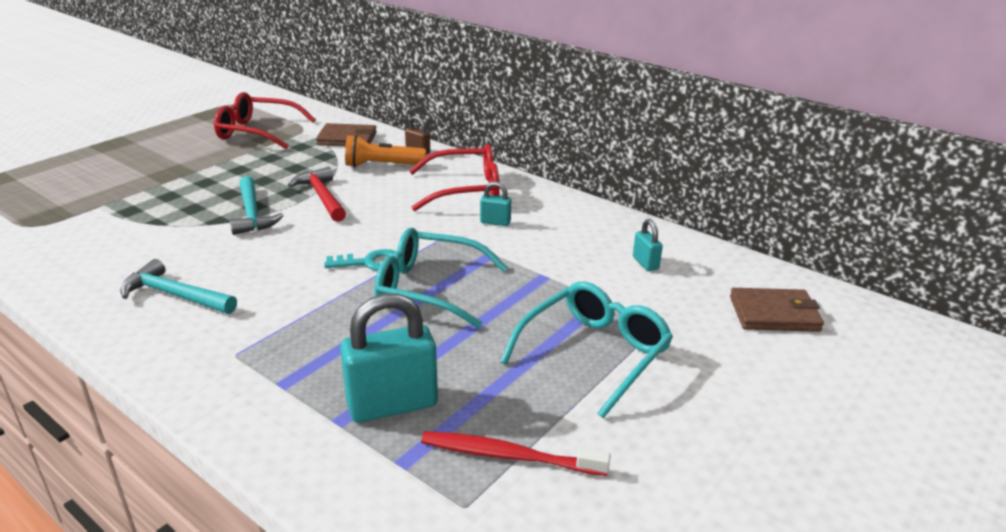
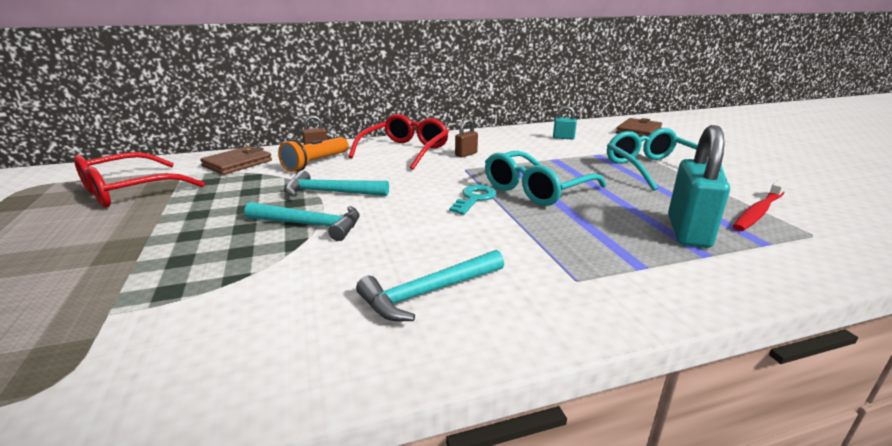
camera: 55 degrees left, 5 degrees down
(322, 197) = (331, 192): red hammer -> turquoise hammer
(495, 222) = (466, 154): turquoise padlock -> brown padlock

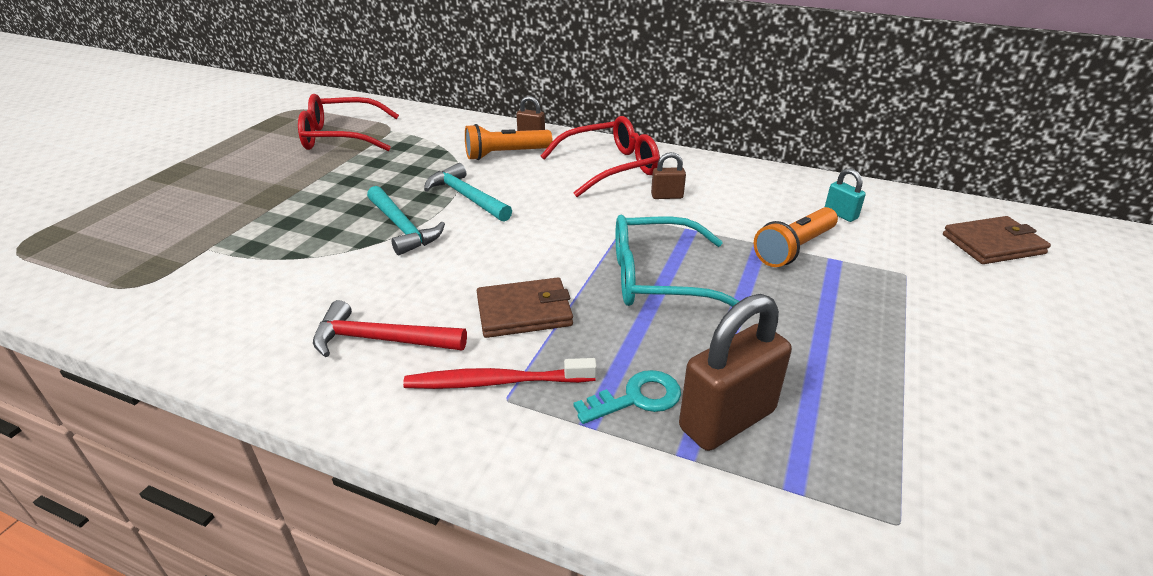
camera: 40 degrees right, 10 degrees up
(238, 163) = (446, 131): brown wallet -> brown wallet (524, 312)
(429, 293) = (381, 340): turquoise hammer -> red hammer
(474, 198) = (575, 261): turquoise key -> turquoise key (637, 398)
(571, 156) = (794, 248): none -> orange flashlight
(654, 169) = (875, 316): turquoise glasses -> none
(688, 232) = (727, 419): turquoise padlock -> brown padlock
(758, 212) = (891, 450): red toothbrush -> red toothbrush (495, 382)

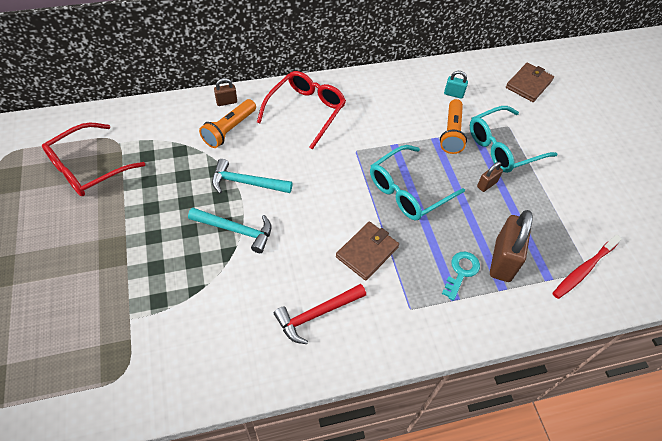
camera: 40 degrees left, 20 degrees up
(495, 382) = (396, 302): red toothbrush -> red toothbrush (583, 270)
(667, 196) = (359, 122): brown padlock -> brown padlock (486, 184)
(870, 292) = (502, 147): none -> turquoise glasses

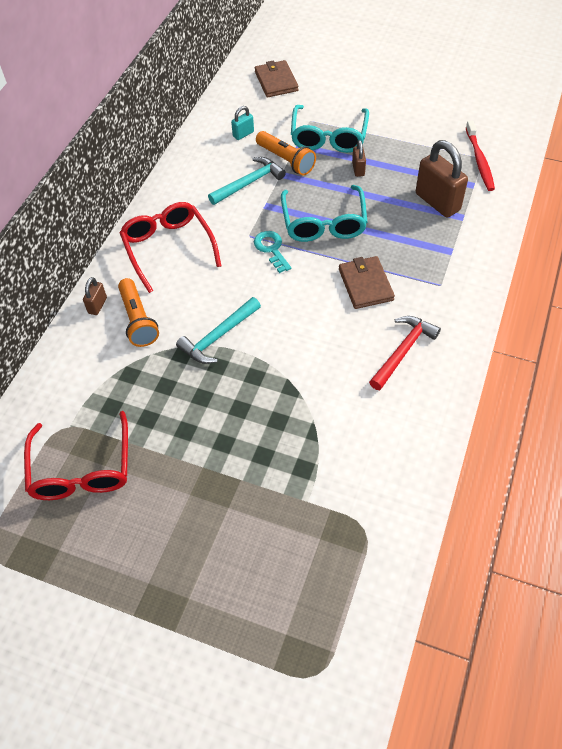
camera: 50 degrees left, 0 degrees up
(236, 230) = (268, 370): turquoise hammer -> turquoise hammer (249, 183)
(317, 314) = (403, 351): red hammer -> red hammer turned 150 degrees counterclockwise
(461, 272) = (429, 233): turquoise key -> turquoise key (271, 249)

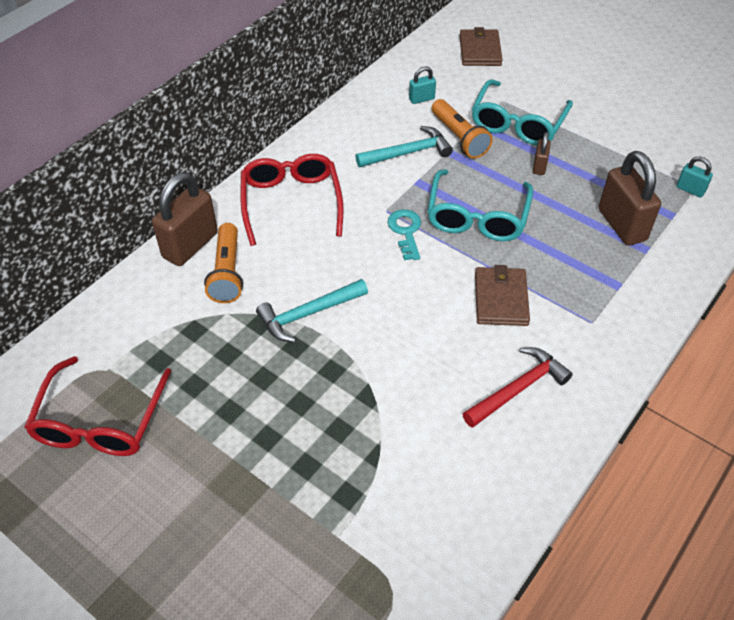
camera: 15 degrees right, 5 degrees down
(97, 305) = (190, 245): brown padlock -> brown padlock, size x2.06
(479, 161) = (690, 190): red toothbrush -> turquoise padlock

